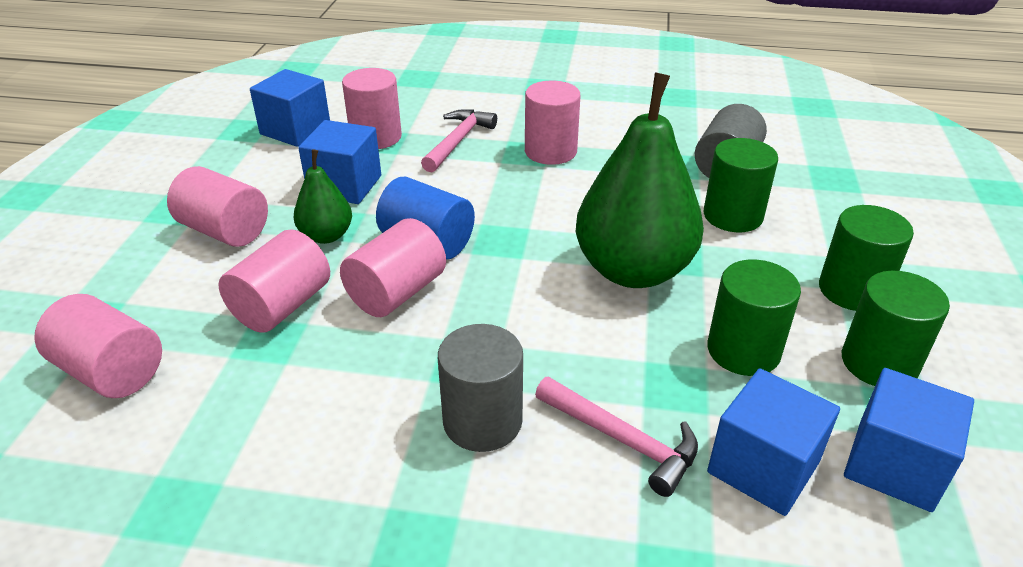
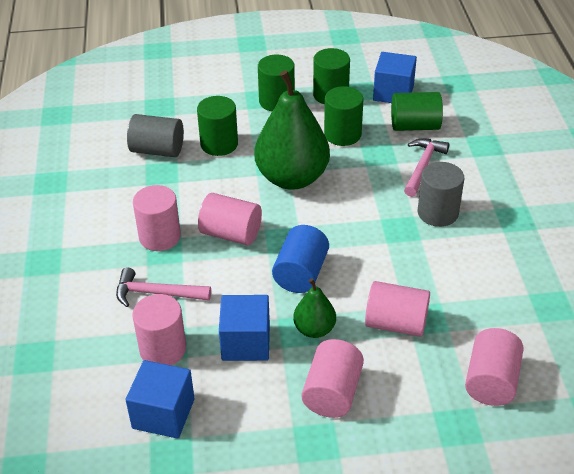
camera: 105 degrees left, 5 degrees up
(397, 293) = (358, 273): pink cylinder -> pink cylinder (231, 233)
(763, 467) = (415, 126): blue cube -> green cylinder

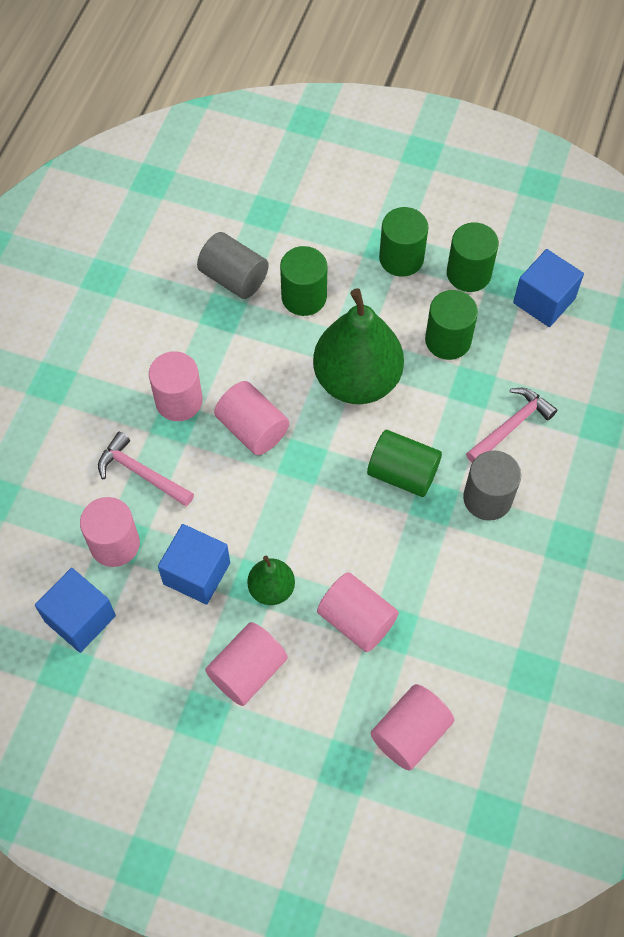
camera: 25 degrees right, 20 degrees up
(300, 273) = (296, 513): blue cylinder -> none
(415, 126) = (538, 362): green cylinder -> green cylinder (402, 473)

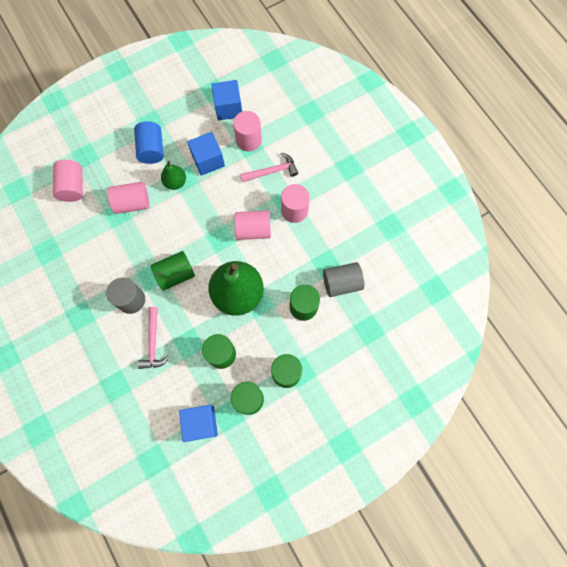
camera: 130 degrees right, 10 degrees up
(247, 671) = (152, 149): pink cylinder -> blue cylinder

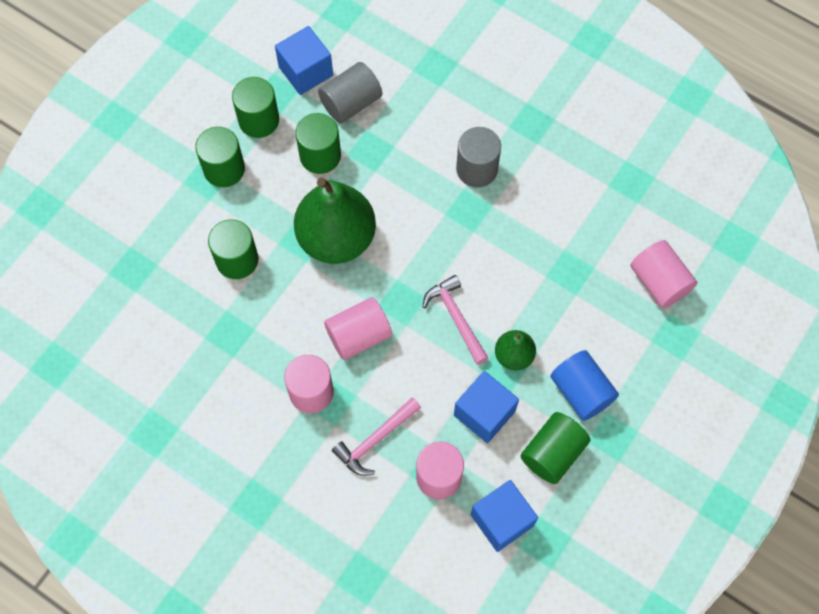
camera: 155 degrees right, 5 degrees down
(132, 203) = (557, 296): pink cylinder -> none
(153, 342) = (416, 132): pink hammer -> pink hammer (456, 318)
(175, 274) = (436, 226): green cylinder -> green cylinder (552, 453)
(341, 283) = (196, 315): grey cylinder -> grey cylinder (351, 103)

